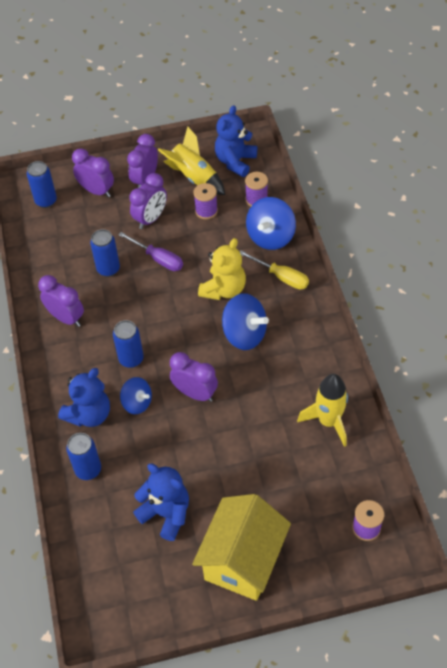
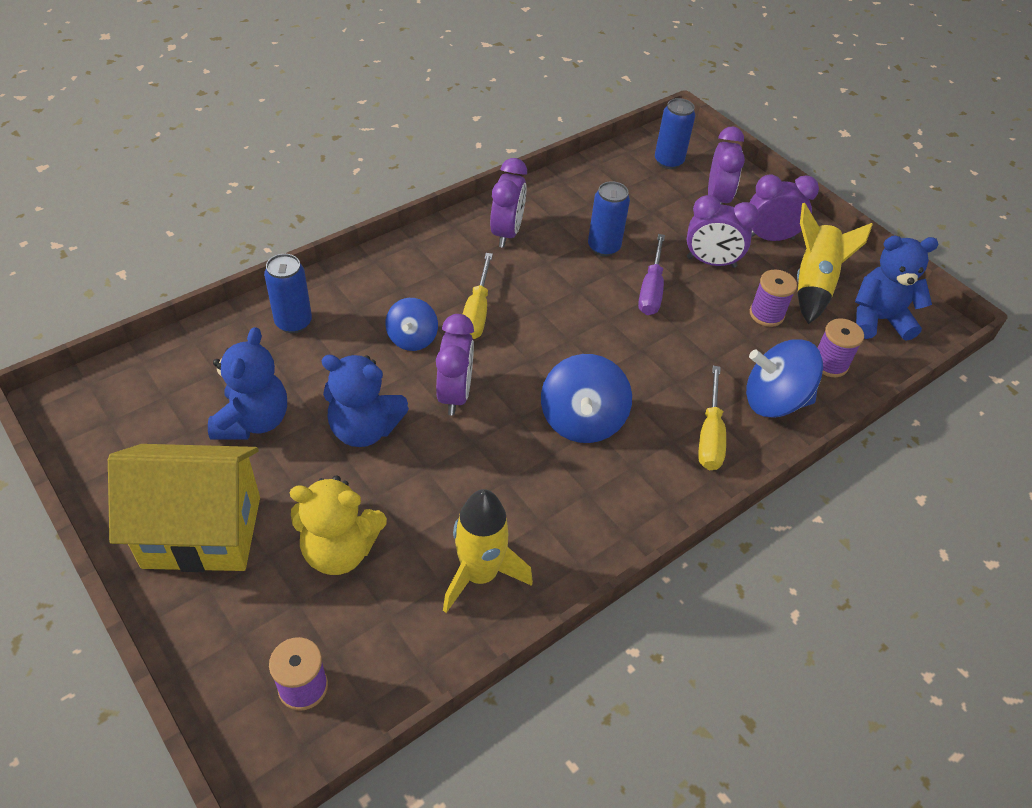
camera: 60 degrees right, 5 degrees down
(89, 414) = (375, 298): blue teddy bear -> blue teddy bear (364, 429)
(131, 359) = (477, 312): blue can -> yellow screwdriver
(224, 289) = (645, 374): yellow teddy bear -> yellow teddy bear (340, 550)

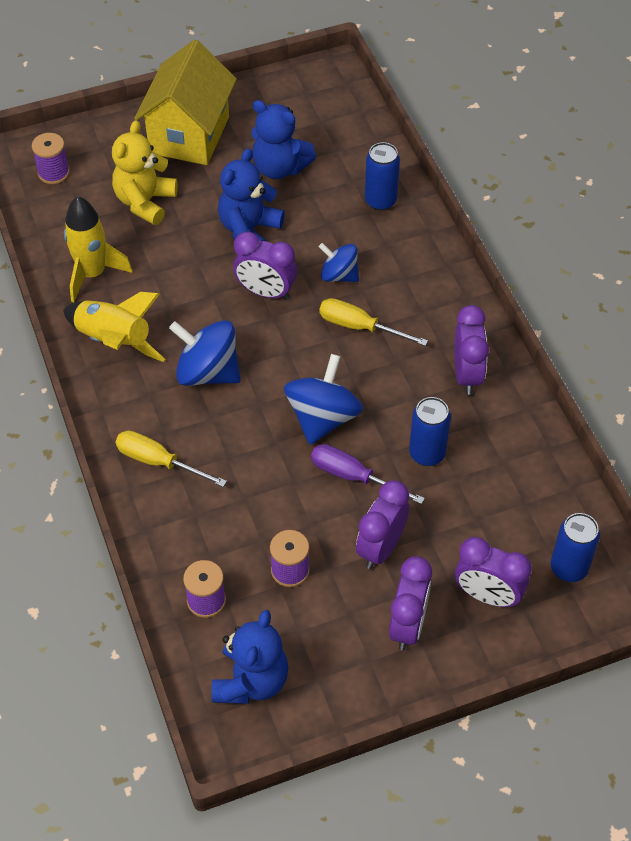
camera: 110 degrees right, 5 degrees up
(506, 233) = (467, 374): purple clock -> purple clock turned 120 degrees counterclockwise
(774, 400) = (178, 530): blue spinning top -> blue spinning top (322, 418)
(813, 284) = (322, 638): yellow rocket -> yellow rocket (114, 341)

